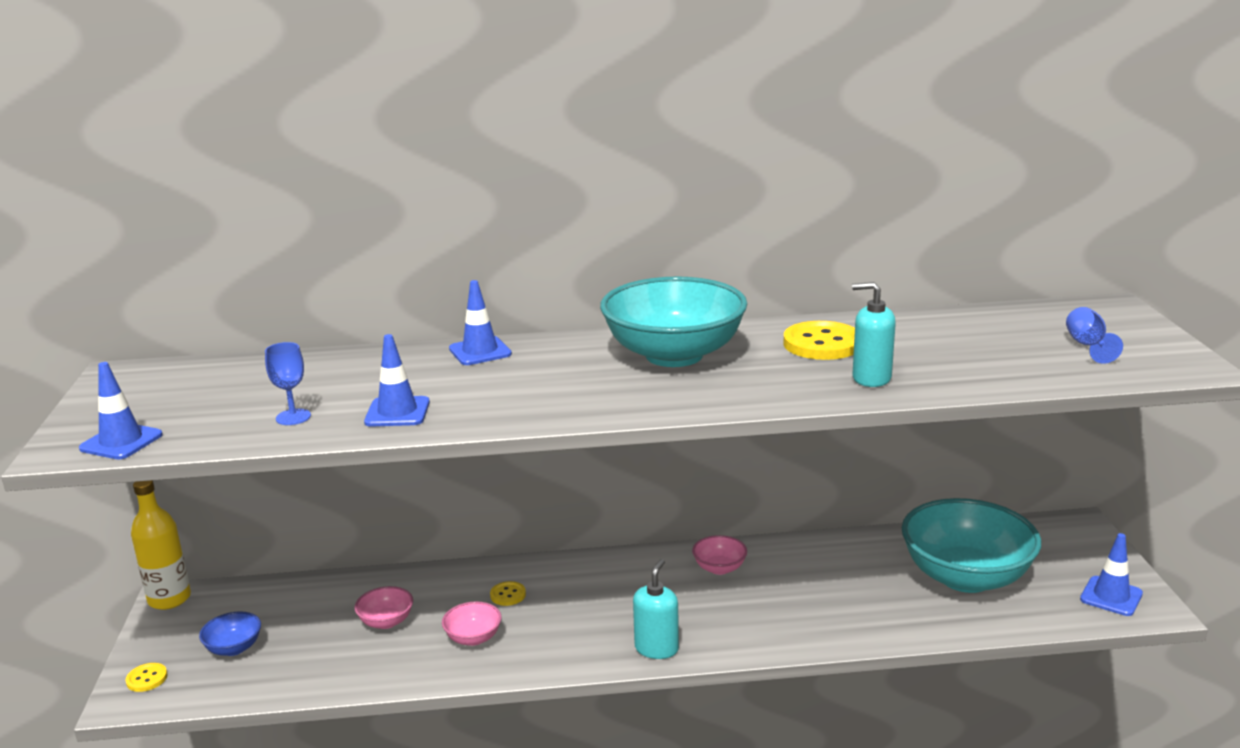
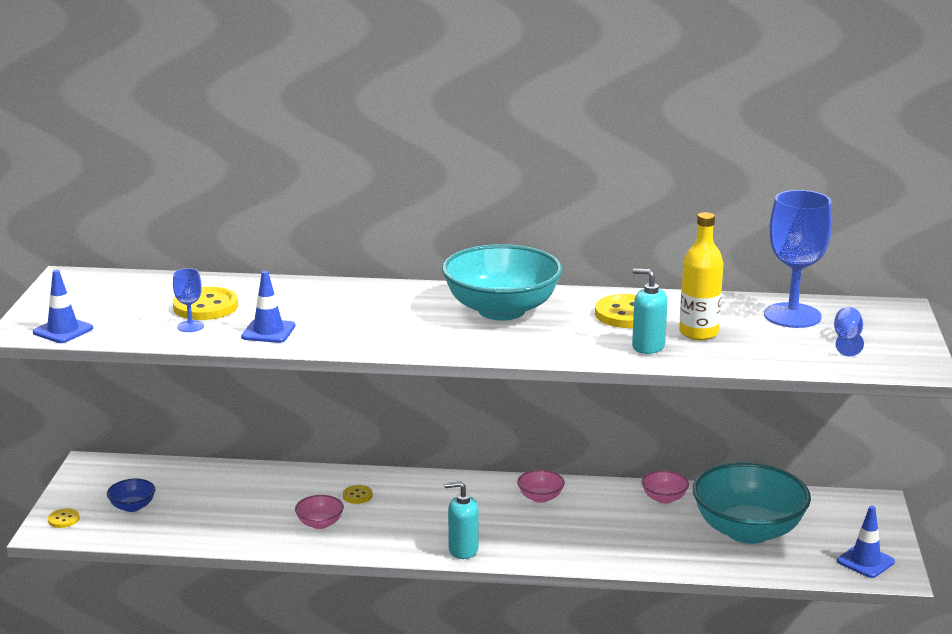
camera: 10 degrees right, 0 degrees up
(169, 599) = (89, 465): yellow bottle -> yellow bottle (698, 333)
(306, 390) = (205, 306): none -> yellow button
(386, 622) = (254, 503): pink bowl -> pink bowl (664, 498)
(480, 351) = (349, 290): blue traffic cone -> none
(656, 648) = (463, 550): turquoise soap dispenser -> turquoise soap dispenser turned 120 degrees counterclockwise
(1006, 325) = (792, 316): none -> blue goblet

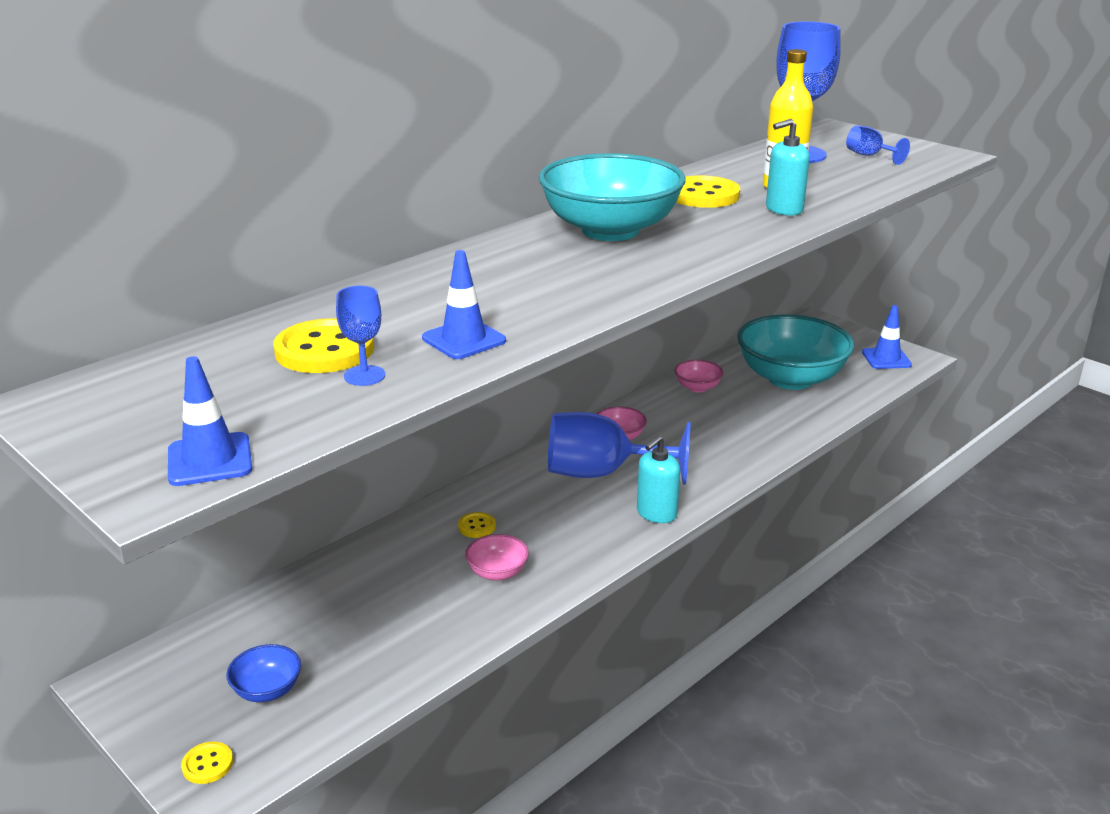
camera: 50 degrees left, 5 degrees up
(482, 511) = (601, 473): none -> blue goblet

